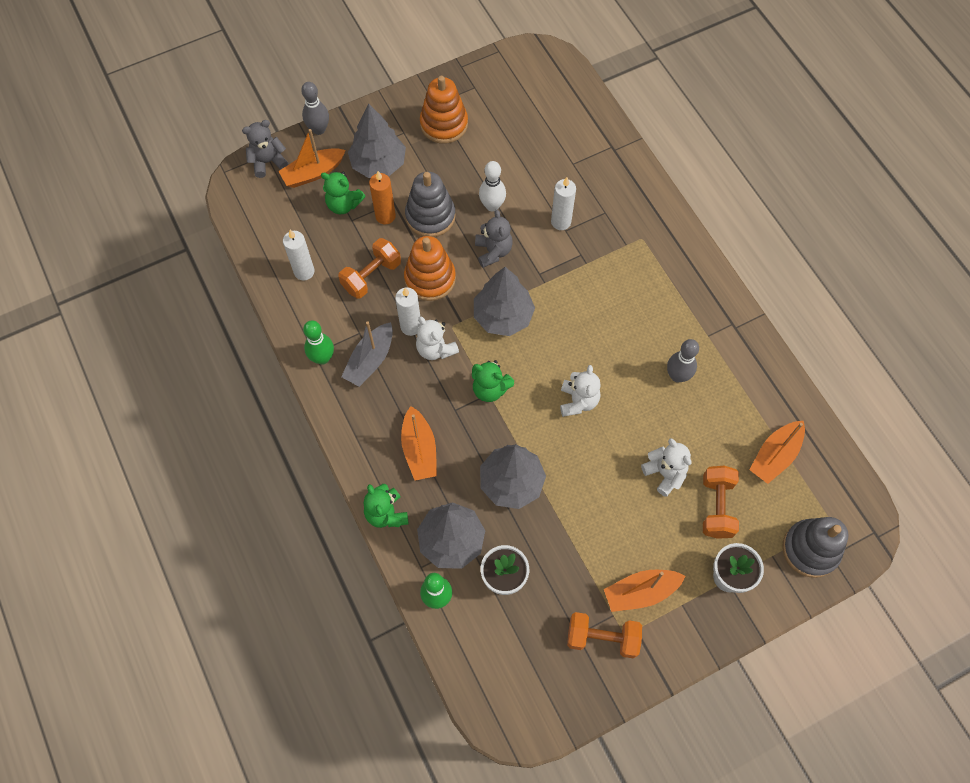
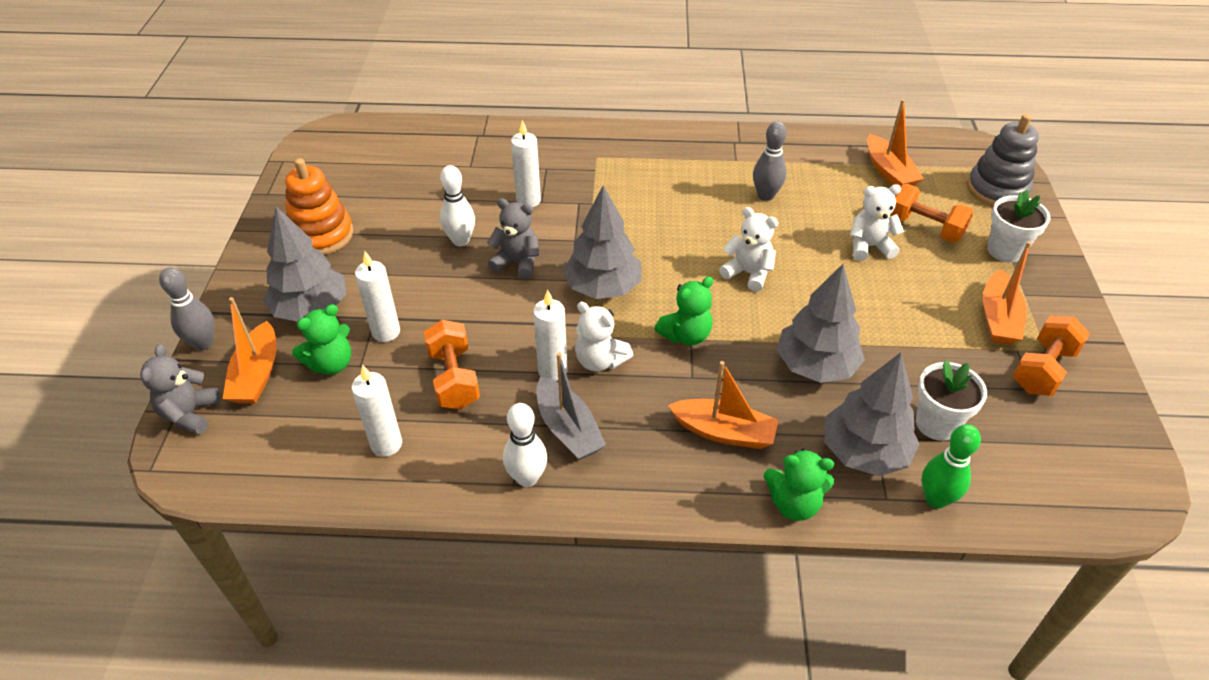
camera: 60 degrees left, 20 degrees down
(322, 358) = (527, 478): green bowling pin -> white bowling pin
(385, 216) = (386, 332): orange candle -> white candle
(430, 216) = (425, 294): grey stacking toy -> none
(430, 278) = (504, 327): orange stacking toy -> none
(435, 349) = (600, 361): white teddy bear -> white teddy bear turned 45 degrees clockwise

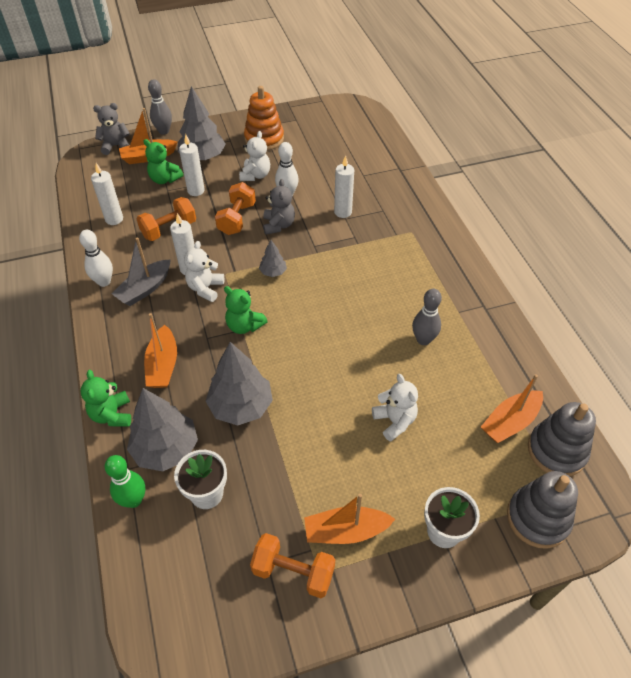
camera: 70 degrees right, 5 degrees up
(603, 288) = (273, 272): grey tree -> grey tree, size x0.50
(748, 273) = (324, 347): white teddy bear -> white teddy bear (255, 175)
(924, 228) = (442, 460): orange dumbbell -> orange dumbbell (237, 219)
(927, 156) = (556, 451): none -> grey stacking toy

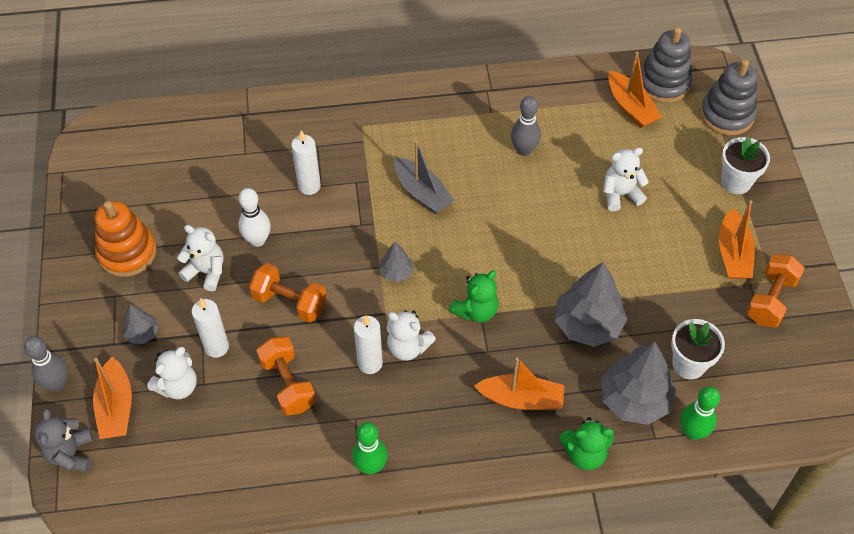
camera: 80 degrees left, 5 degrees up
(104, 282) = (370, 466): white bowling pin -> green bowling pin
(114, 219) = (247, 455): white candle -> none
(145, 289) = (394, 416): grey boat -> grey boat (422, 193)
(164, 179) = (178, 386): green teddy bear -> white teddy bear
(203, 157) = (142, 333): grey tree -> grey tree, size x0.50
(278, 225) = (314, 257): grey teddy bear -> none

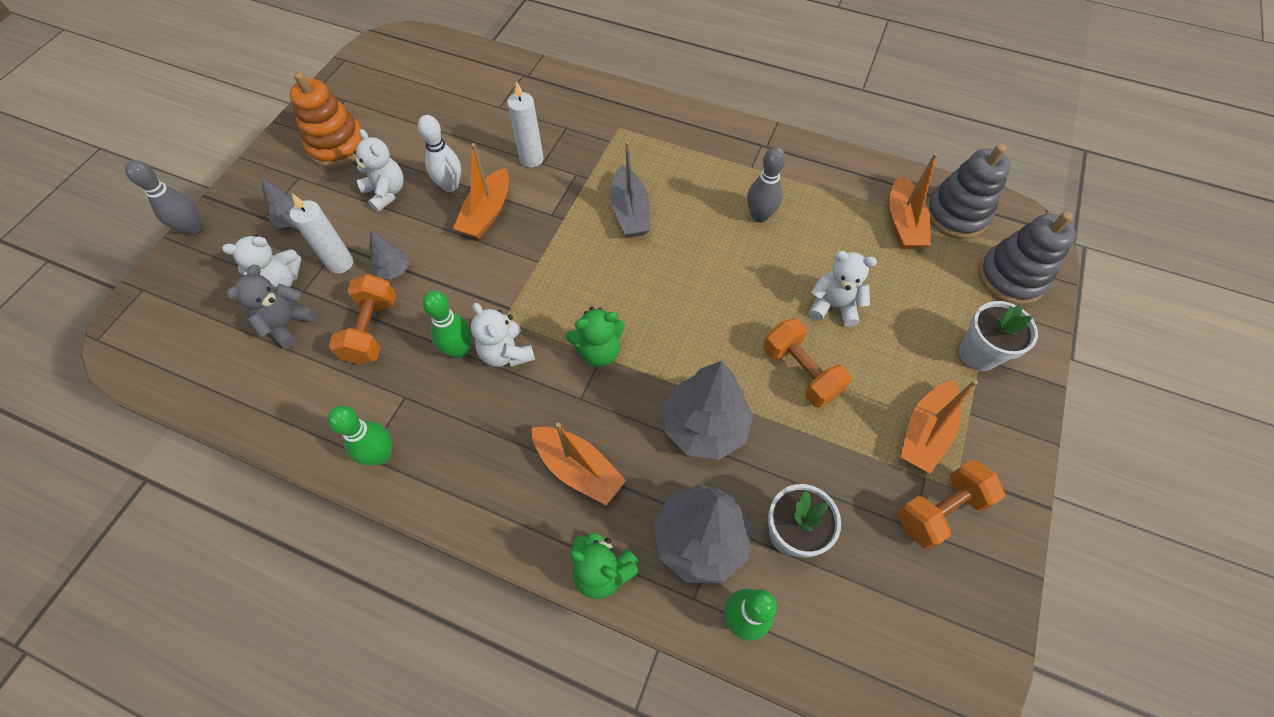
camera: 30 degrees right, 5 degrees up
(71, 454) = (150, 295): grey teddy bear -> grey teddy bear (287, 324)
(116, 407) = (219, 273): orange boat -> orange boat (487, 213)
(289, 302) = (433, 254): orange dumbbell -> orange dumbbell (800, 372)
(370, 363) = (459, 350): white candle -> green bowling pin
(396, 272) = (550, 274): grey tree -> grey tree (394, 270)

